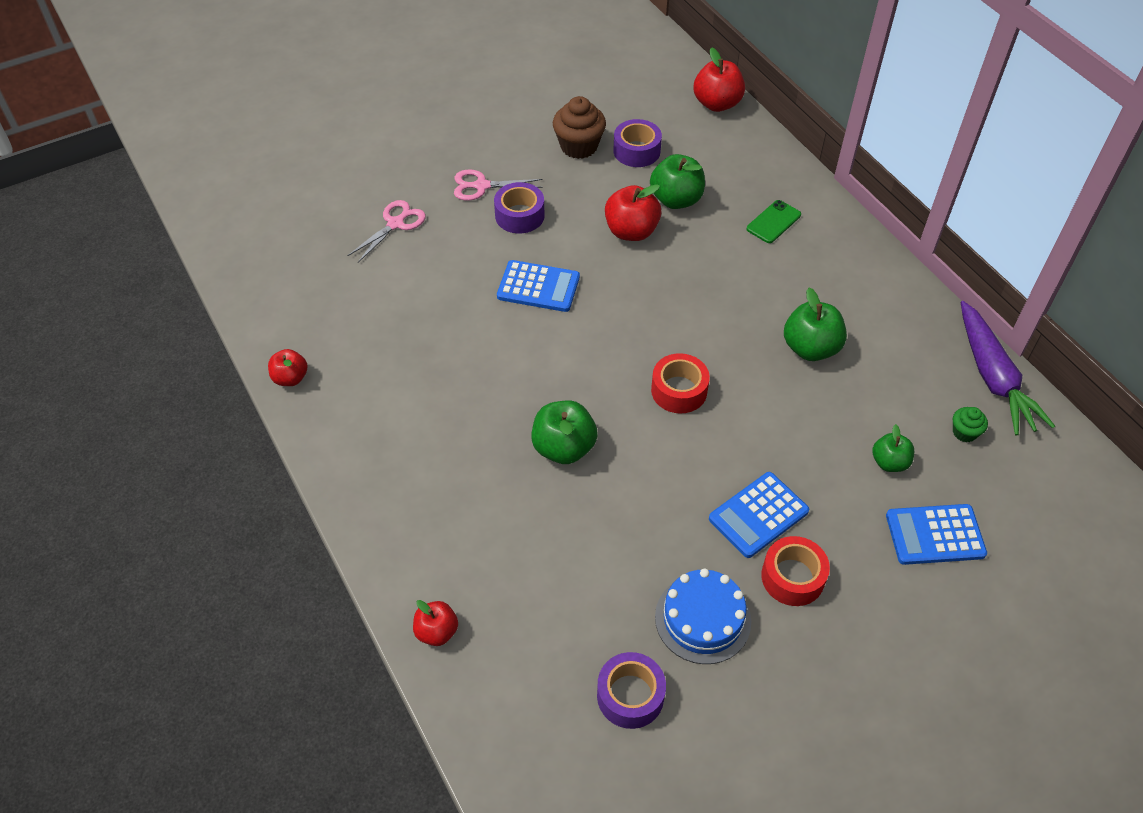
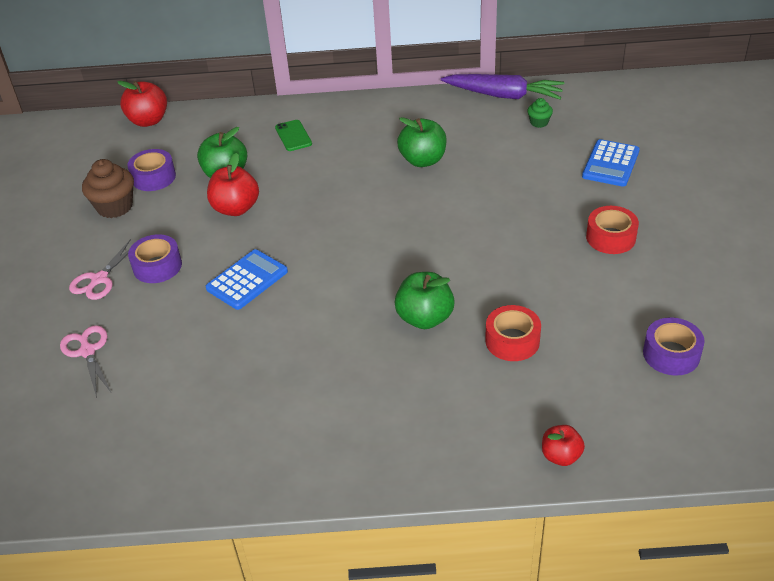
camera: 60 degrees left, 10 degrees down
(290, 378) = (212, 487): red apple -> none
(679, 390) = (413, 236): red tape -> red tape (512, 341)
(703, 619) = (623, 293): blue cake -> none
(758, 515) = (550, 235): blue calculator -> none
(889, 462) = (543, 161): green apple -> none

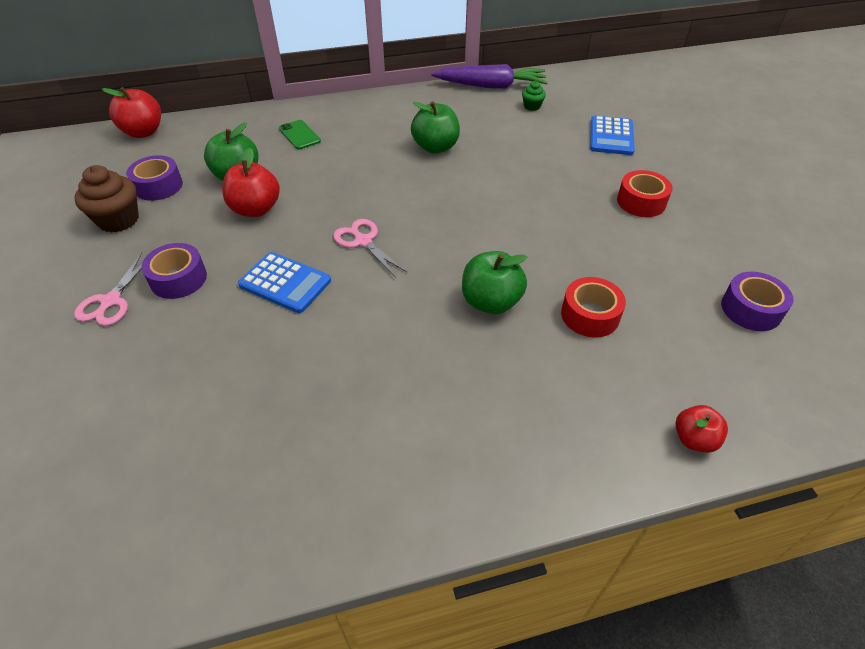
camera: 15 degrees left, 5 degrees up
(87, 351) = (107, 389): pink scissors -> pink scissors (363, 241)
(247, 280) = (285, 283): blue calculator -> blue calculator turned 90 degrees clockwise

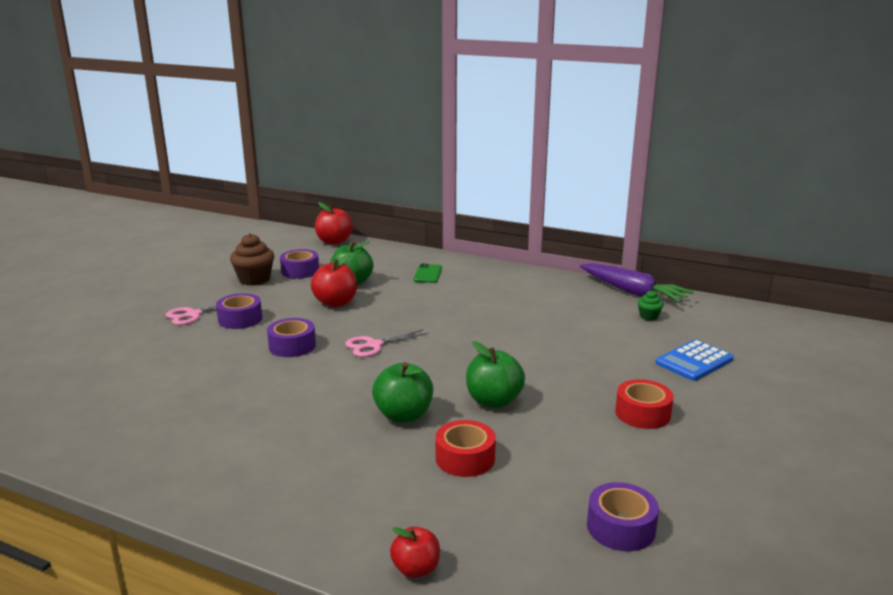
camera: 40 degrees right, 25 degrees down
(285, 283) = (292, 346): blue calculator -> purple tape
(363, 241) = (374, 345): pink scissors -> pink scissors turned 120 degrees counterclockwise
(435, 147) = (516, 314): green apple -> green apple (493, 401)

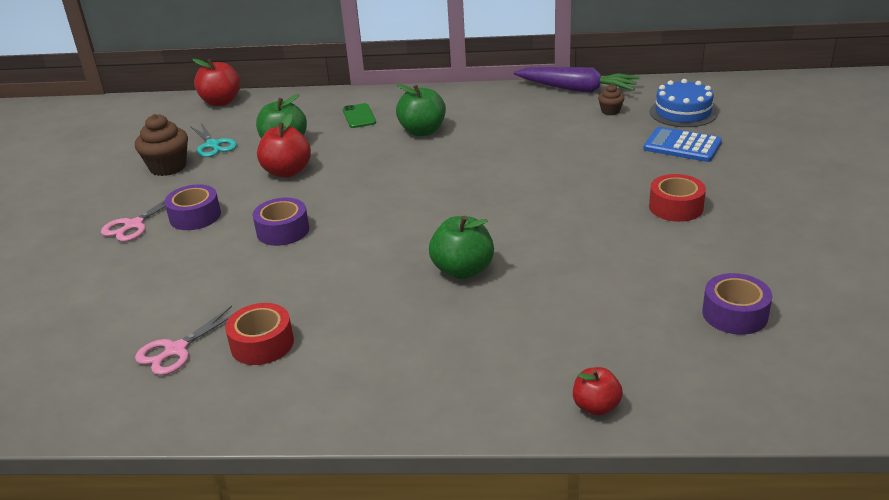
camera: 20 degrees left, 10 degrees up
(300, 271) = (213, 145): purple tape -> turquoise scissors
(374, 345) = (370, 207): pink scissors -> pink scissors (175, 350)
(465, 458) = (555, 294): red tape -> red tape (262, 344)
(493, 401) = (536, 232): green apple -> green apple (422, 131)
(648, 316) = (610, 111): green cupcake -> brown cupcake
(694, 361) = (682, 146): blue calculator -> blue calculator turned 90 degrees clockwise
(719, 333) = (683, 112): none -> blue cake

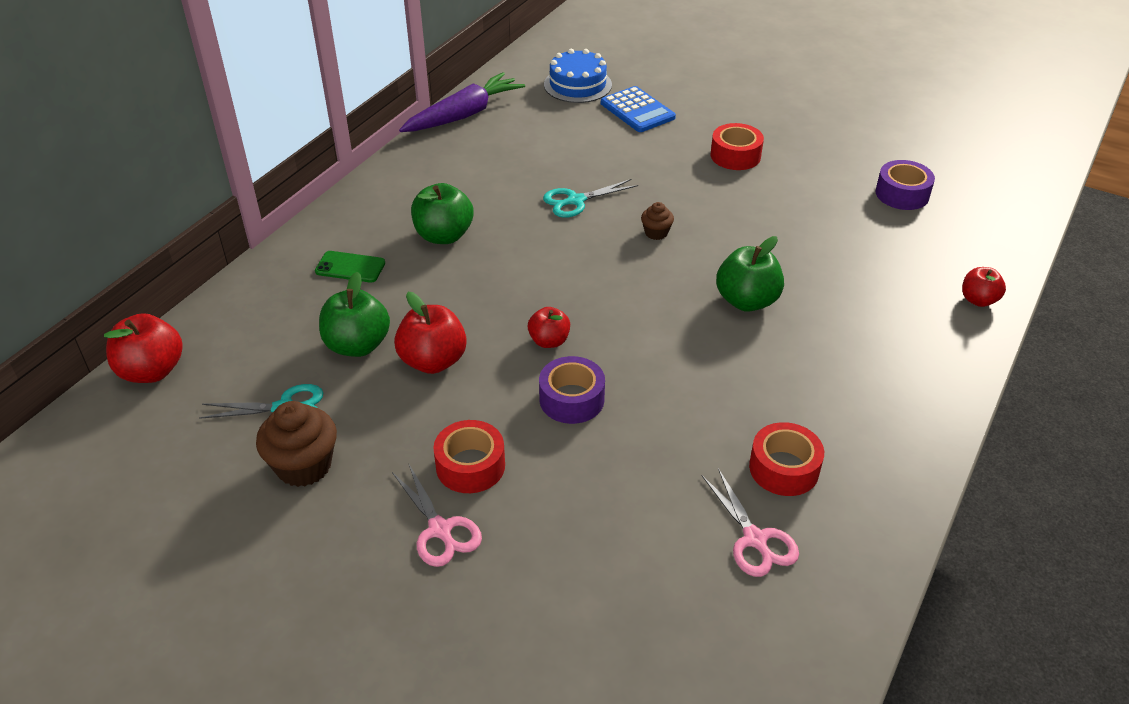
camera: 65 degrees left, 10 degrees up
(195, 216) = (470, 466): purple tape -> red tape
(339, 203) = (549, 341): none -> red apple
(518, 161) = (575, 201): none -> turquoise scissors
(610, 111) = (532, 116): brown cupcake -> brown cupcake (656, 233)
(682, 146) = (637, 110): blue calculator -> blue calculator turned 90 degrees counterclockwise

